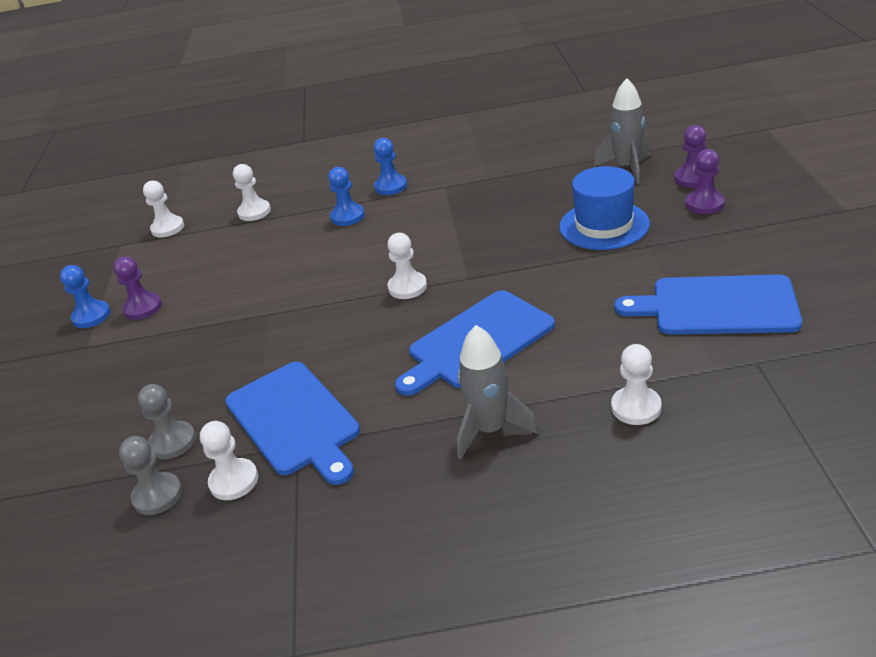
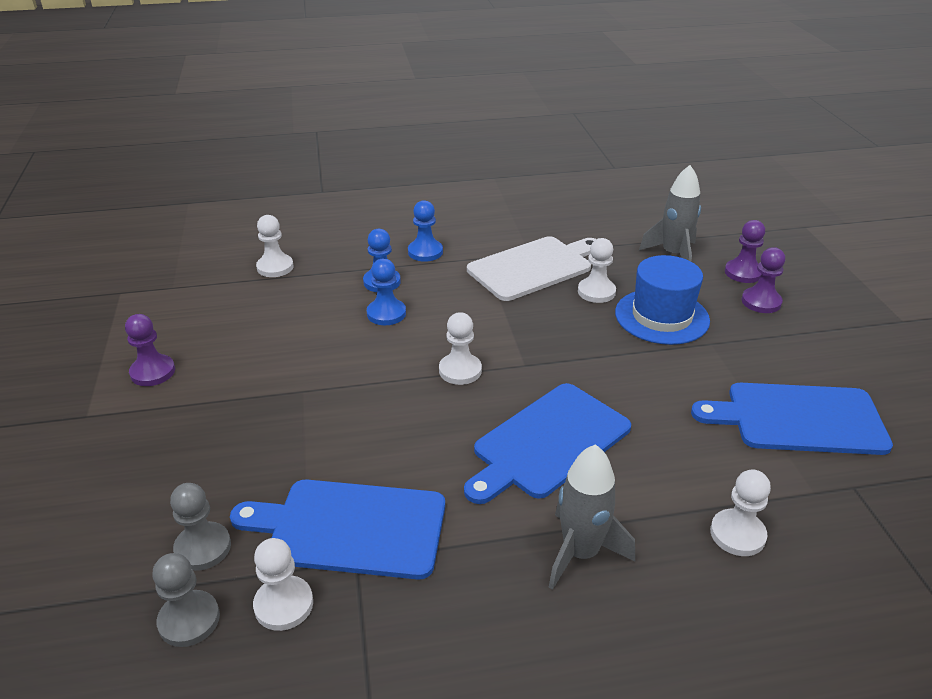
camera: 10 degrees left, 0 degrees up
(91, 316) = (90, 378): blue pawn -> blue pawn (386, 313)
(167, 228) = (175, 277): white pawn -> white pawn (596, 292)
(295, 420) = (350, 528): blue cutting board -> blue cutting board turned 135 degrees clockwise
(489, 191) = (533, 267): none -> white cutting board

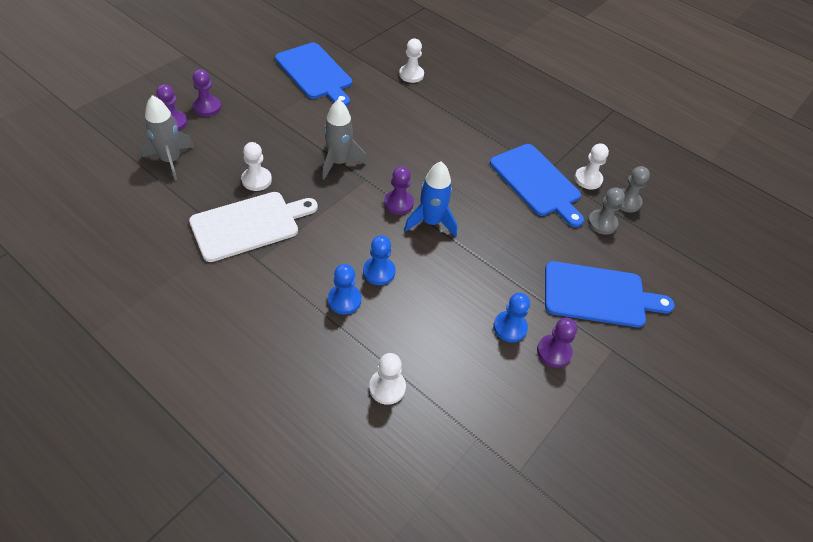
camera: 135 degrees left, 15 degrees up
(404, 380) = (431, 222): none -> blue rocket
(425, 252) = (279, 300): blue pawn -> blue pawn (510, 327)
(460, 370) = (398, 203): white pawn -> purple pawn
(533, 267) = (249, 225): white cutting board -> white cutting board turned 135 degrees clockwise
(548, 443) = (418, 144): blue cutting board -> blue cutting board (599, 295)
(581, 553) = (468, 111): grey rocket -> grey rocket (339, 162)
(661, 316) = (261, 142): blue hat -> none

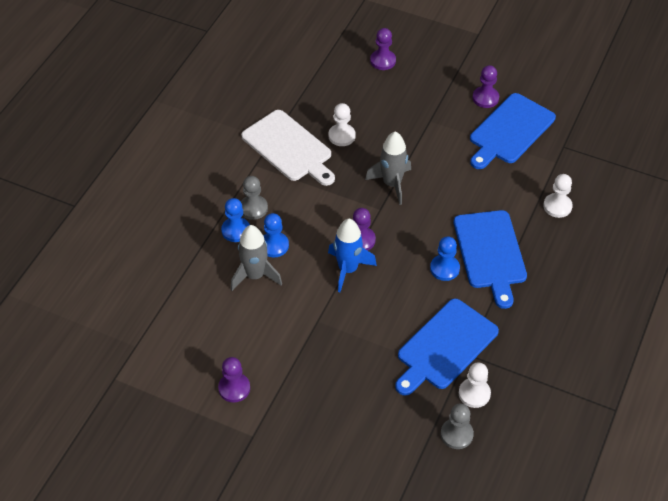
camera: 80 degrees right, 0 degrees up
(171, 160) = (337, 76): grey rocket -> grey rocket (255, 275)
(207, 107) = (414, 74): purple pawn -> purple pawn (485, 98)
(387, 387) = (163, 278): white pawn -> none
(510, 327) = (249, 351): blue pawn -> blue pawn (444, 268)
(599, 295) = (313, 418): blue cutting board -> blue cutting board (490, 253)
(602, 223) = (412, 413): grey pawn -> grey pawn (253, 208)

